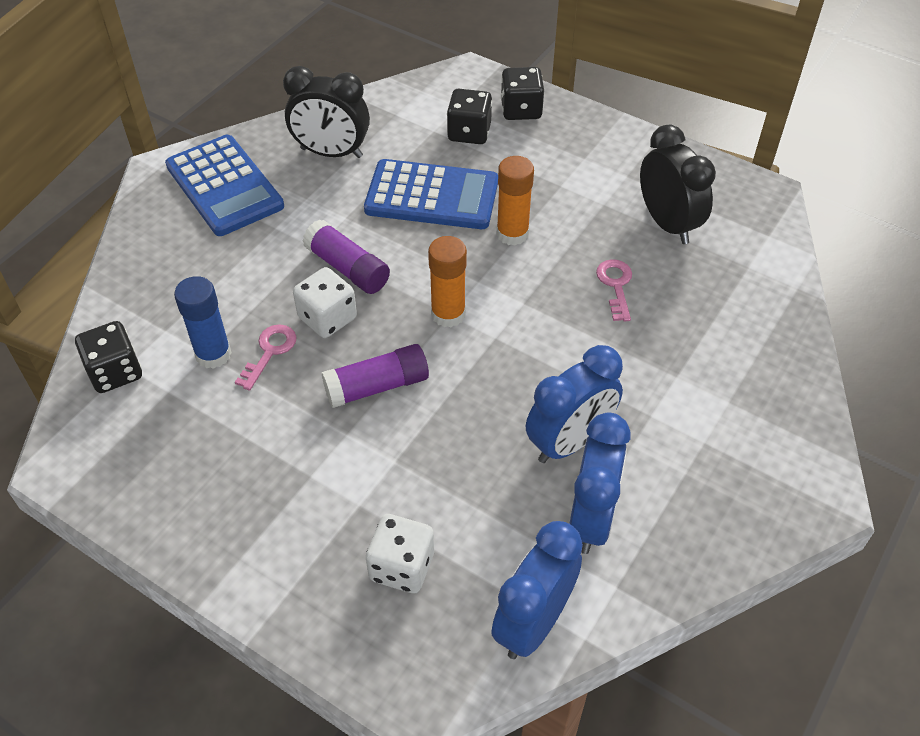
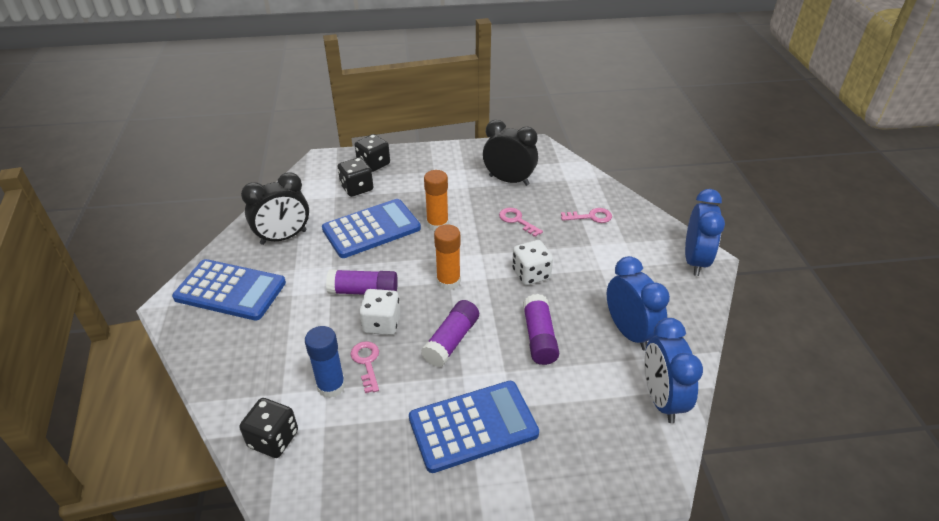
camera: 40 degrees left, 10 degrees down
(299, 495) = (473, 426): none -> blue calculator
(402, 566) = (570, 421): white dice -> white dice (531, 274)
(476, 449) = (539, 337): none -> purple glue stick
(569, 442) = (579, 304): blue clock -> blue clock (695, 261)
(722, 338) = (591, 217): none -> pink key

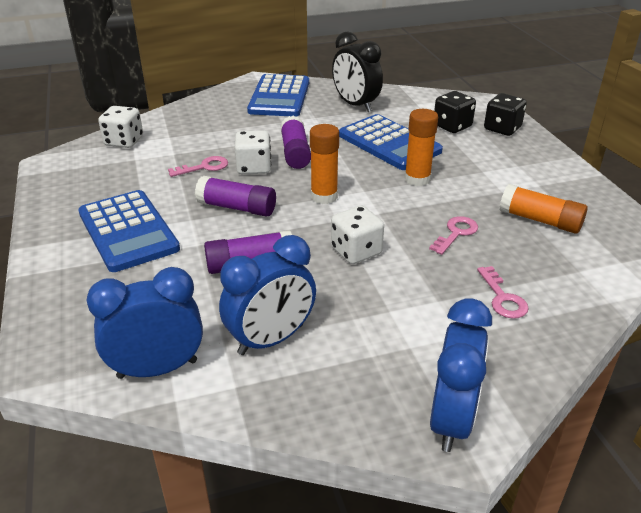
camera: 80 degrees right, 5 degrees down
(273, 439) = (124, 141): black dice -> white dice
(331, 386) = (176, 155): blue glue stick -> none
(509, 180) = (540, 220): black clock -> orange glue stick
(695, 261) = (451, 419): blue clock -> blue clock turned 75 degrees counterclockwise

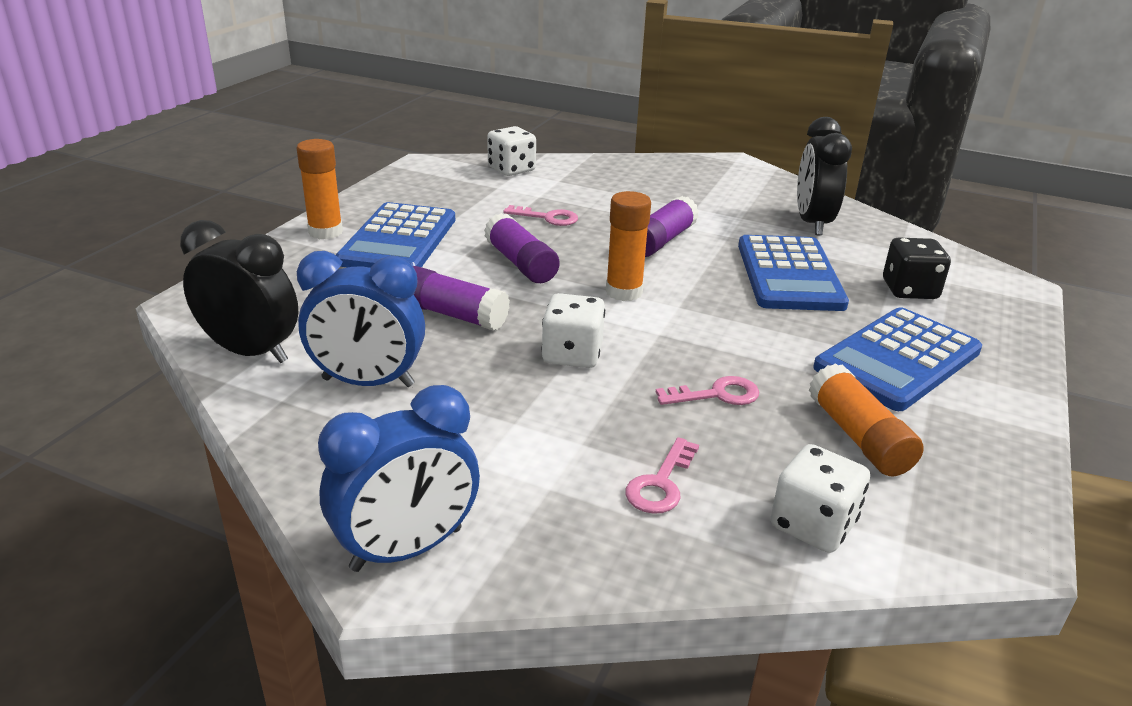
camera: 40 degrees right, 5 degrees down
(157, 369) = (251, 352): blue clock -> black clock
(254, 167) = (595, 237): white dice -> white dice (813, 525)
(279, 97) = (732, 185): blue calculator -> blue calculator (898, 360)
(417, 179) = (762, 322): orange glue stick -> orange glue stick (325, 232)
(502, 128) = (984, 320): black dice -> none

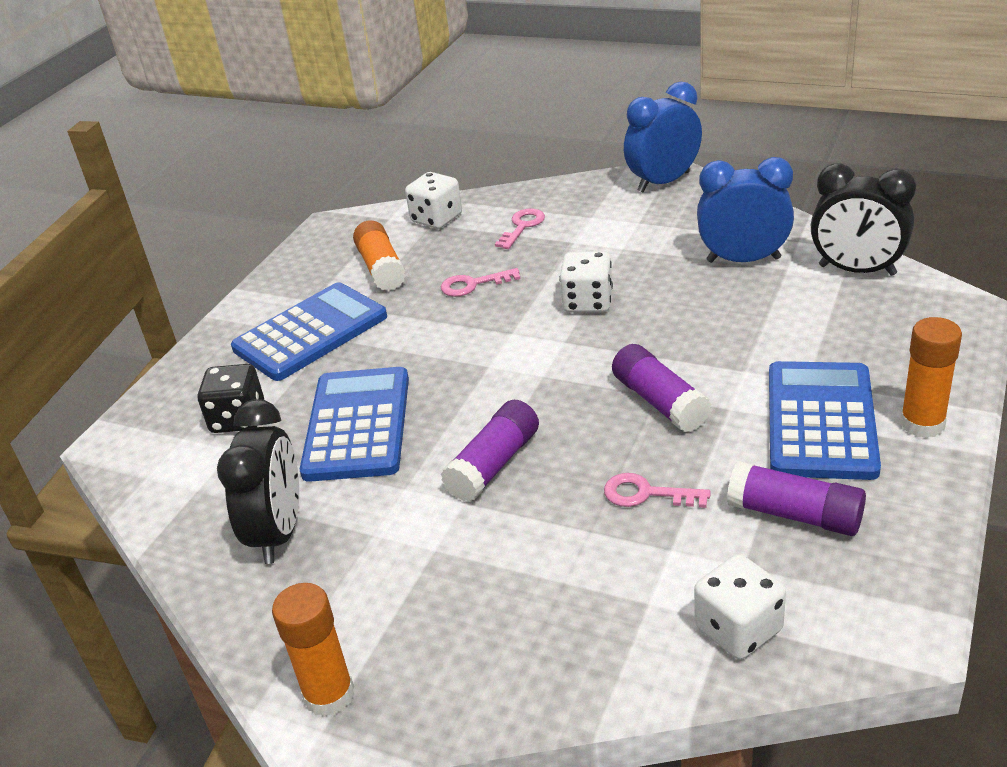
camera: 175 degrees left, 5 degrees up
(453, 314) = (705, 327): purple glue stick -> purple glue stick (794, 515)
(624, 292) = (542, 376): orange glue stick -> orange glue stick (329, 695)

